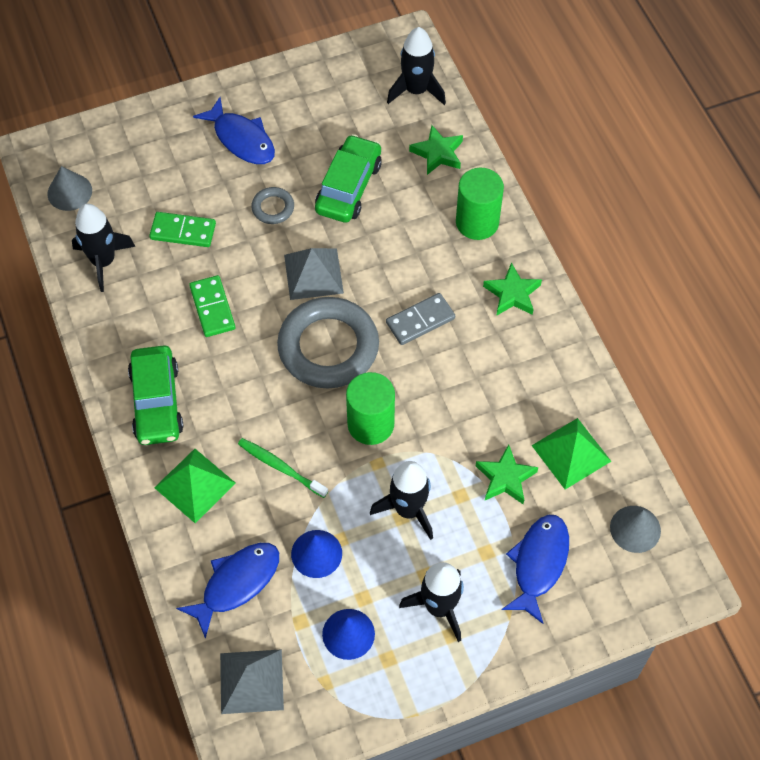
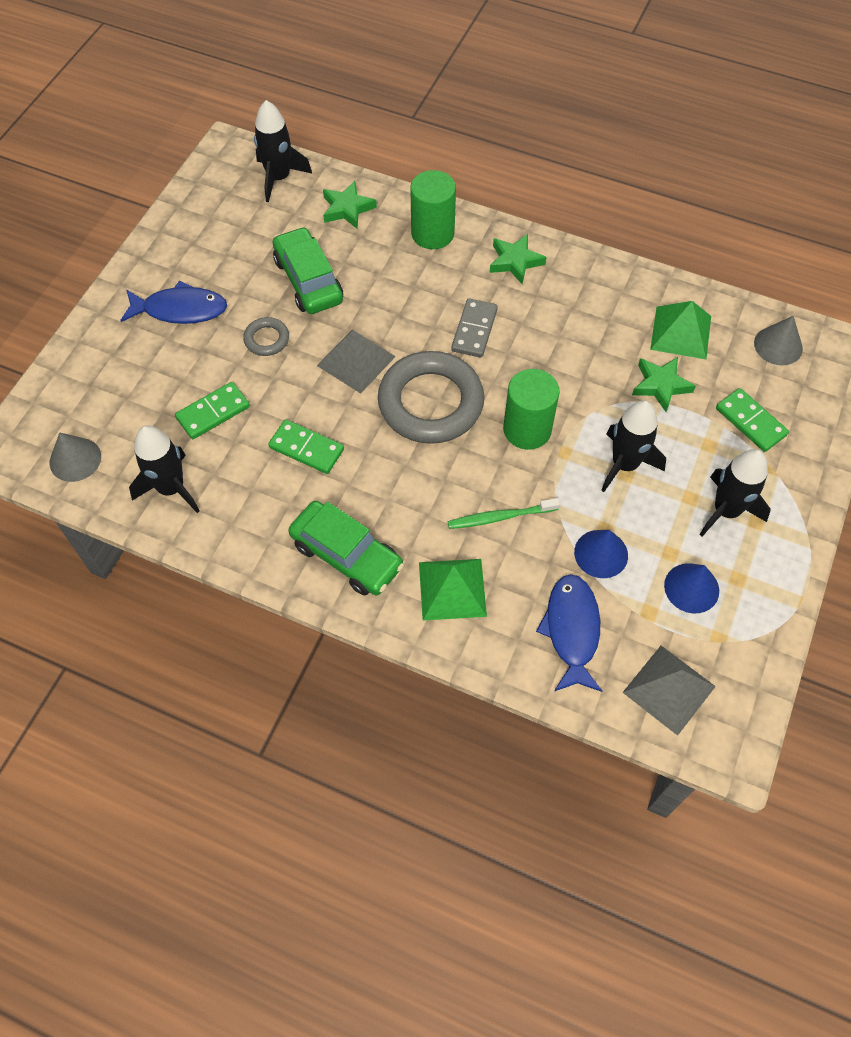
camera: 45 degrees left, 0 degrees up
(538, 564) = (750, 422): blue fish -> green domino

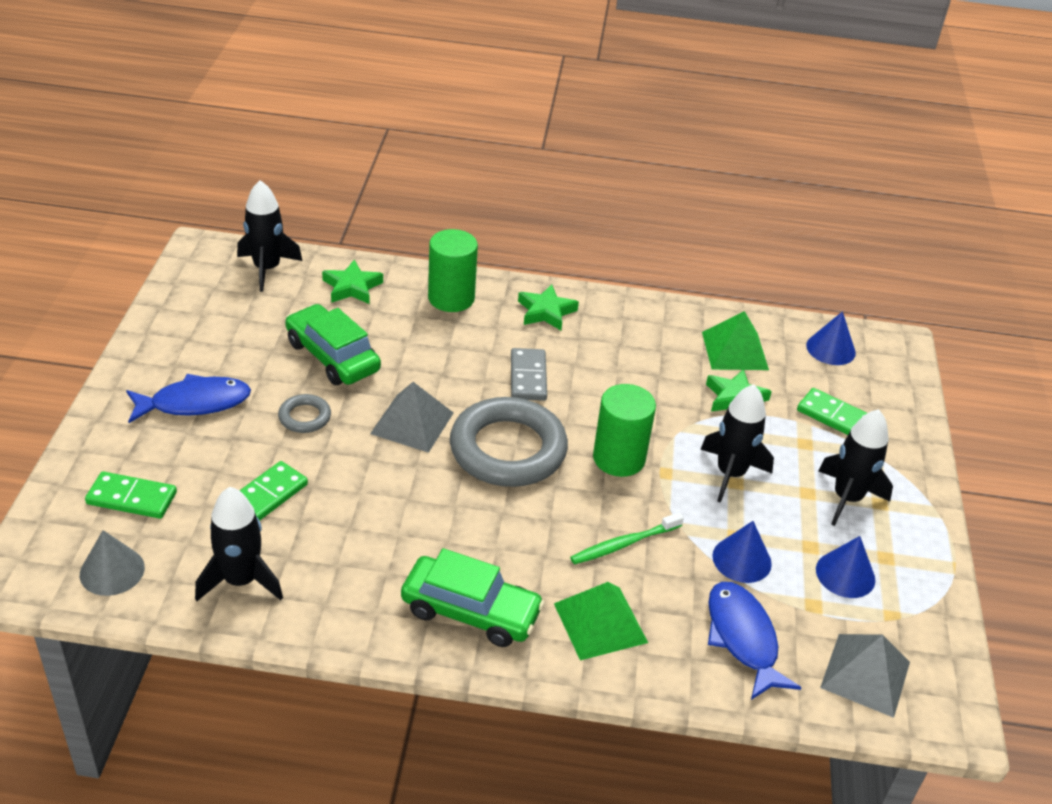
camera: 20 degrees left, 20 degrees down
(306, 448) = (387, 514): green domino -> green domino (131, 498)
(778, 345) = (830, 349): grey cone -> blue cone

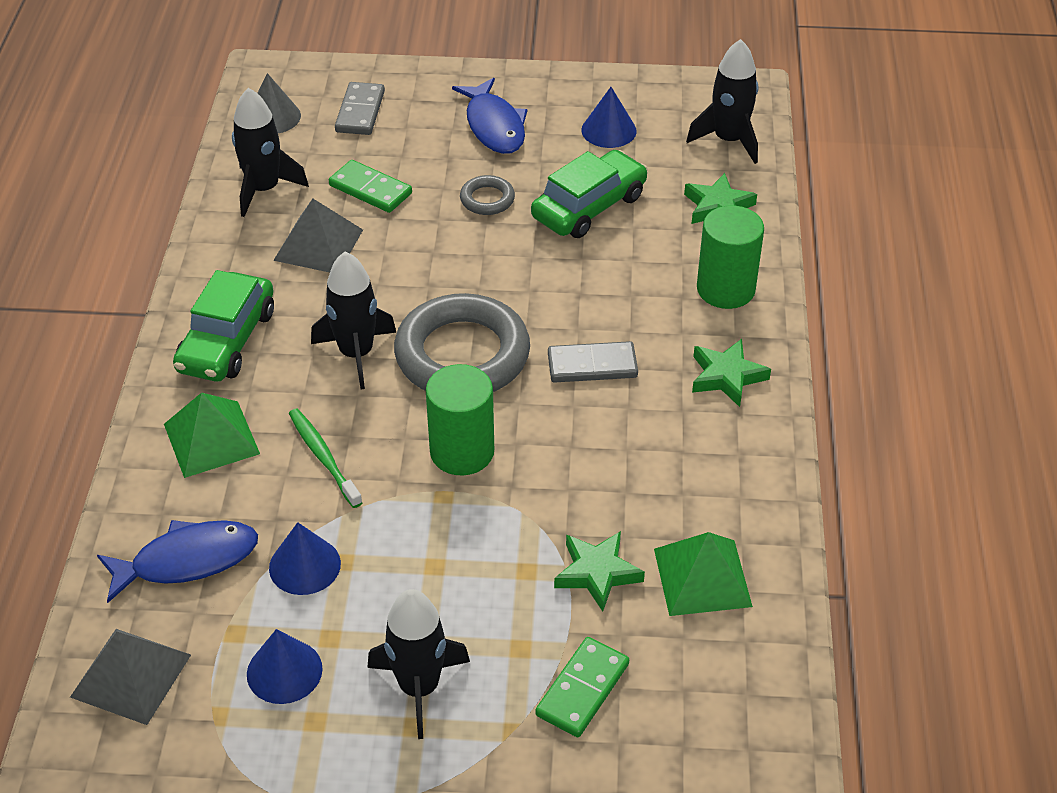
camera: 90 degrees right, 5 degrees up
(131, 498) = (360, 112): green domino -> grey domino
(412, 423) = (493, 276): grey pyramid -> grey pyramid (318, 245)
(730, 474) = (449, 561): black rocket -> black rocket (356, 354)
(830, 349) = (740, 700): blue cone -> blue cone (608, 130)

